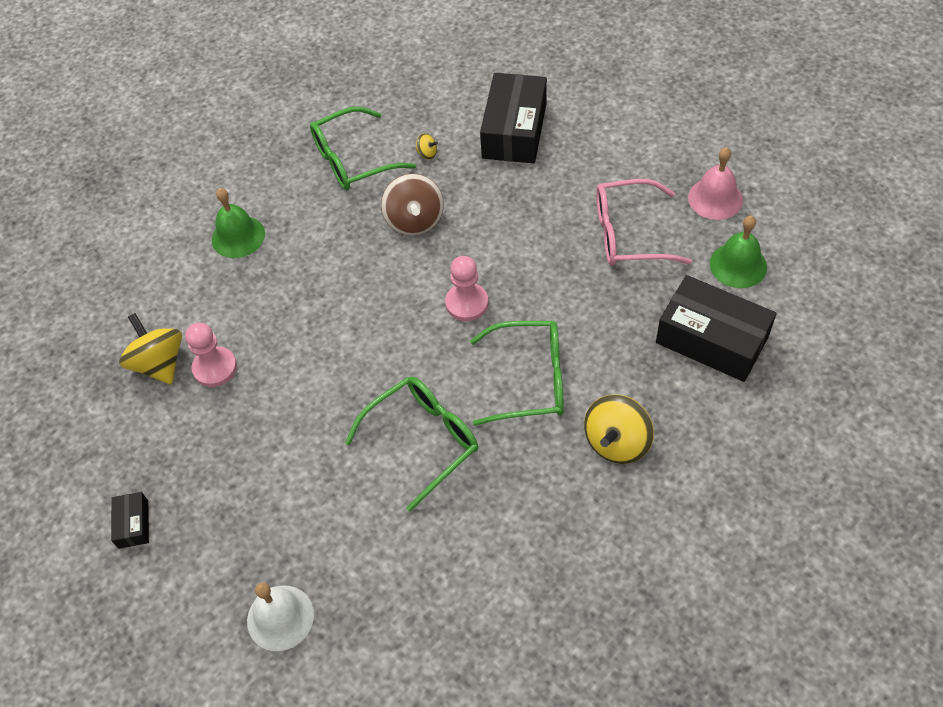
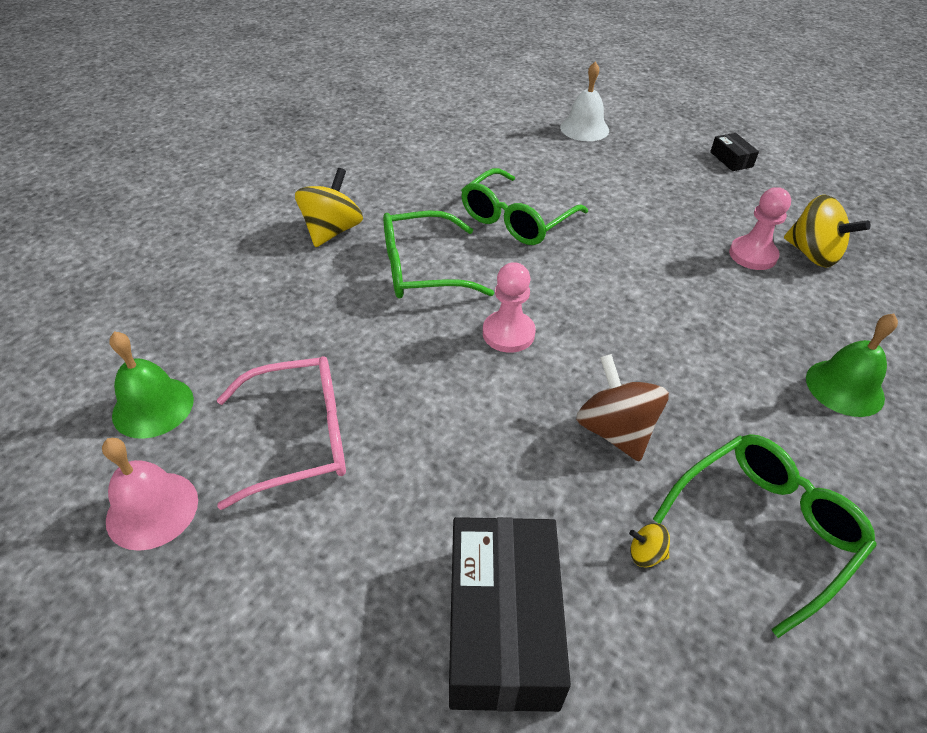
camera: 165 degrees right, 10 degrees down
(711, 340) = (215, 319): black box -> none

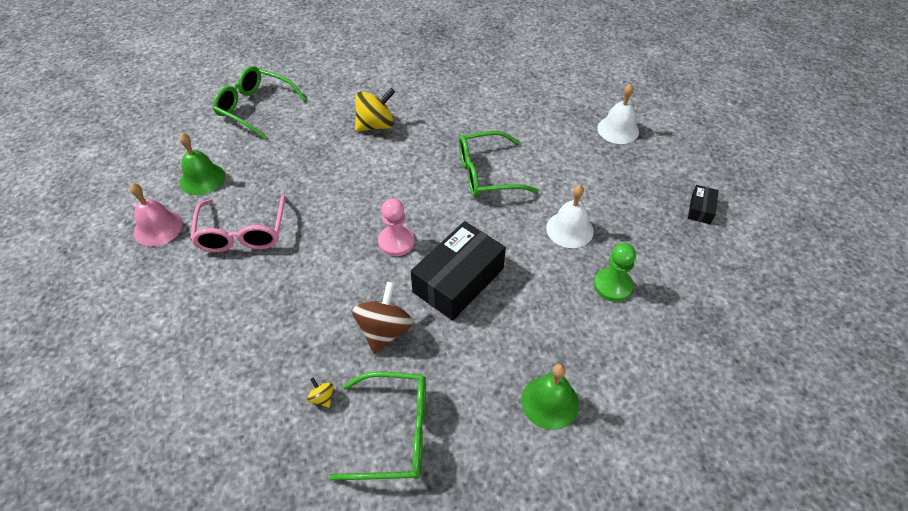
camera: 40 degrees right, 5 degrees up
(301, 437) = (242, 233): pink glasses -> pink glasses turned 60 degrees clockwise
(421, 269) = (395, 176): green glasses -> green glasses (255, 107)
(502, 625) = (228, 377): black box -> black box (458, 280)
(656, 229) = (569, 229): none -> white bell
(752, 255) = (613, 285): pink pawn -> green pawn
(812, 254) = (659, 311): yellow spinning top -> none

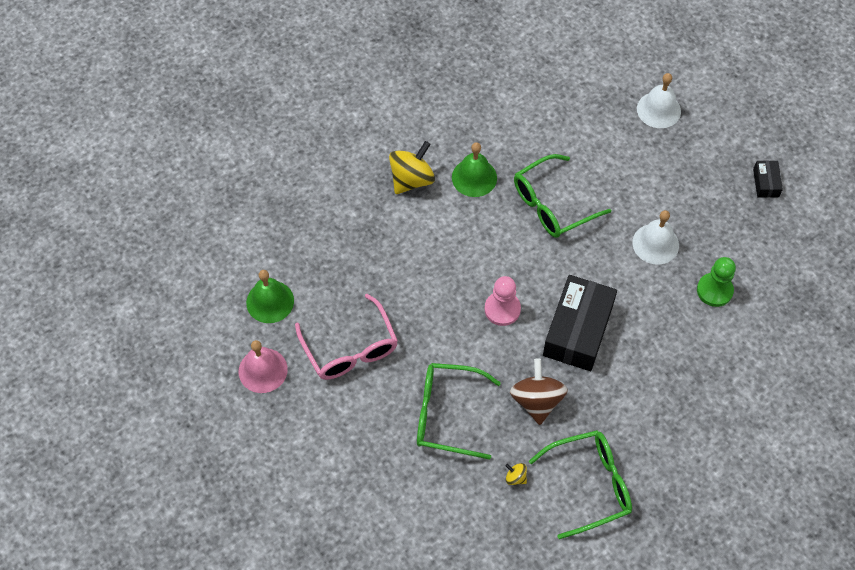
camera: 20 degrees left, 10 degrees up
(255, 107) = (268, 196): green glasses -> green glasses (446, 414)
(550, 402) = (702, 416): green bell -> green bell (474, 177)

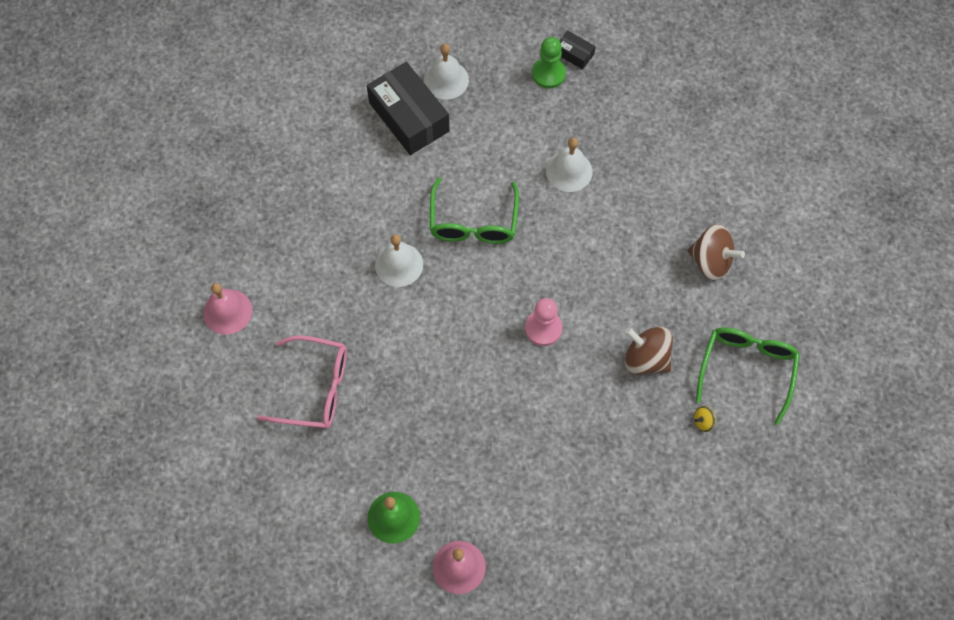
camera: 55 degrees left, 5 degrees up
(347, 94) = (227, 311): none -> pink bell
(350, 349) = (491, 477): pink glasses -> pink glasses (315, 388)
(411, 179) = (361, 316): yellow spinning top -> none
(446, 414) = (609, 438): green glasses -> none
(474, 177) = (399, 264): green bell -> white bell
(578, 330) = (604, 283): black box -> black box (409, 117)
(665, 399) = (711, 261): none -> brown spinning top
(714, 290) = (642, 159): green pawn -> green pawn (548, 74)

